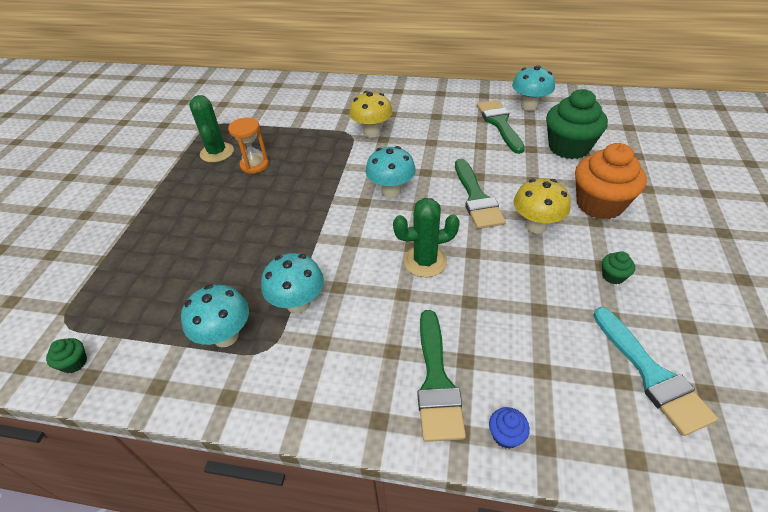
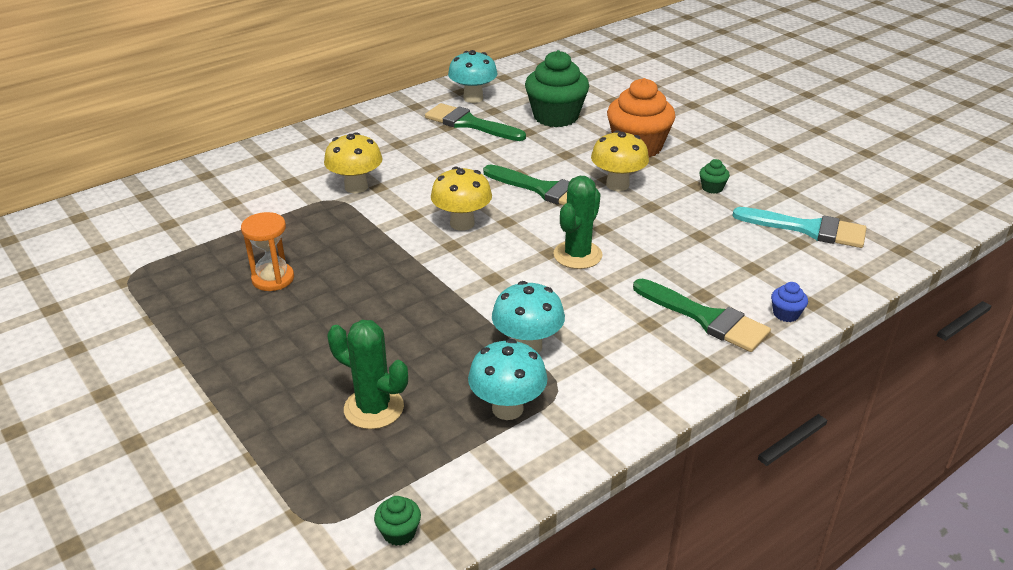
camera: 50 degrees left, 10 degrees down
(217, 152) = (198, 293): green cactus -> green cactus (374, 408)
(391, 191) = (462, 223): turquoise mushroom -> yellow mushroom

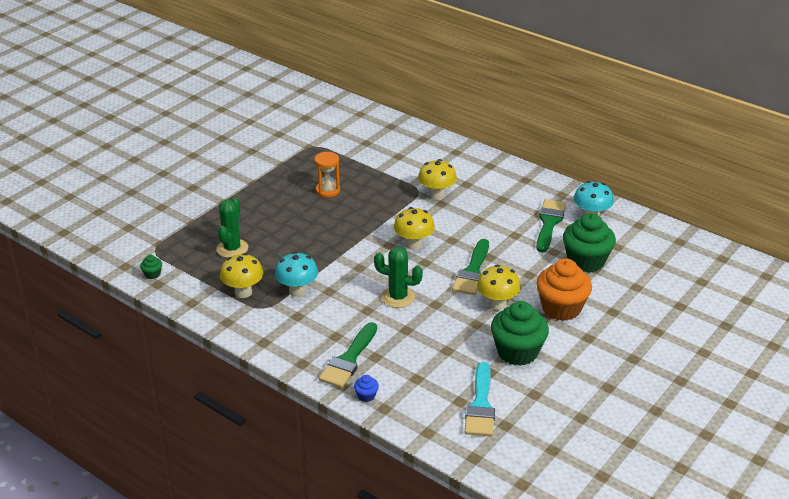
camera: 75 degrees right, 0 degrees up
(507, 408) = (243, 292): turquoise mushroom -> yellow mushroom
(712, 188) = (517, 352): green cupcake -> green cupcake, size x2.41

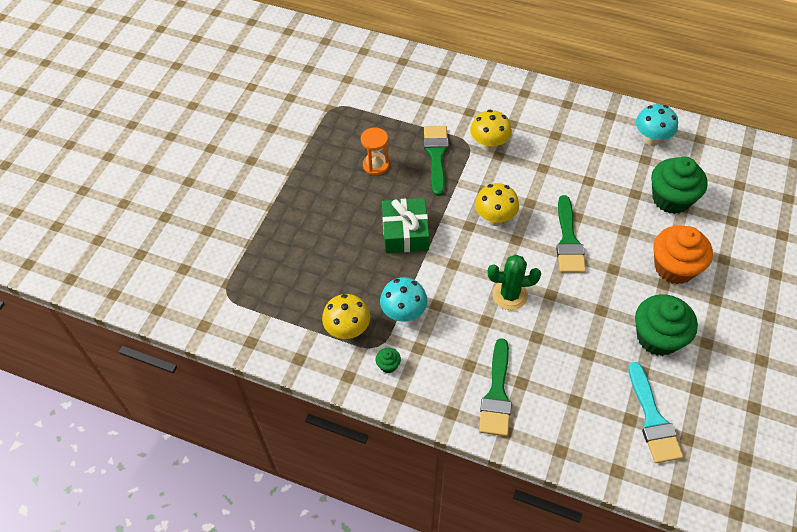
camera: 15 degrees left, 20 degrees up
(152, 274) = (239, 330): green cupcake -> green cupcake (388, 365)
(232, 249) = (310, 271): green cactus -> none
(328, 239) = (405, 232): none -> green gift
(366, 396) = (535, 439): blue cupcake -> none
(497, 304) = (611, 278): yellow mushroom -> none
(549, 223) = (614, 157): green brush -> green brush (436, 155)

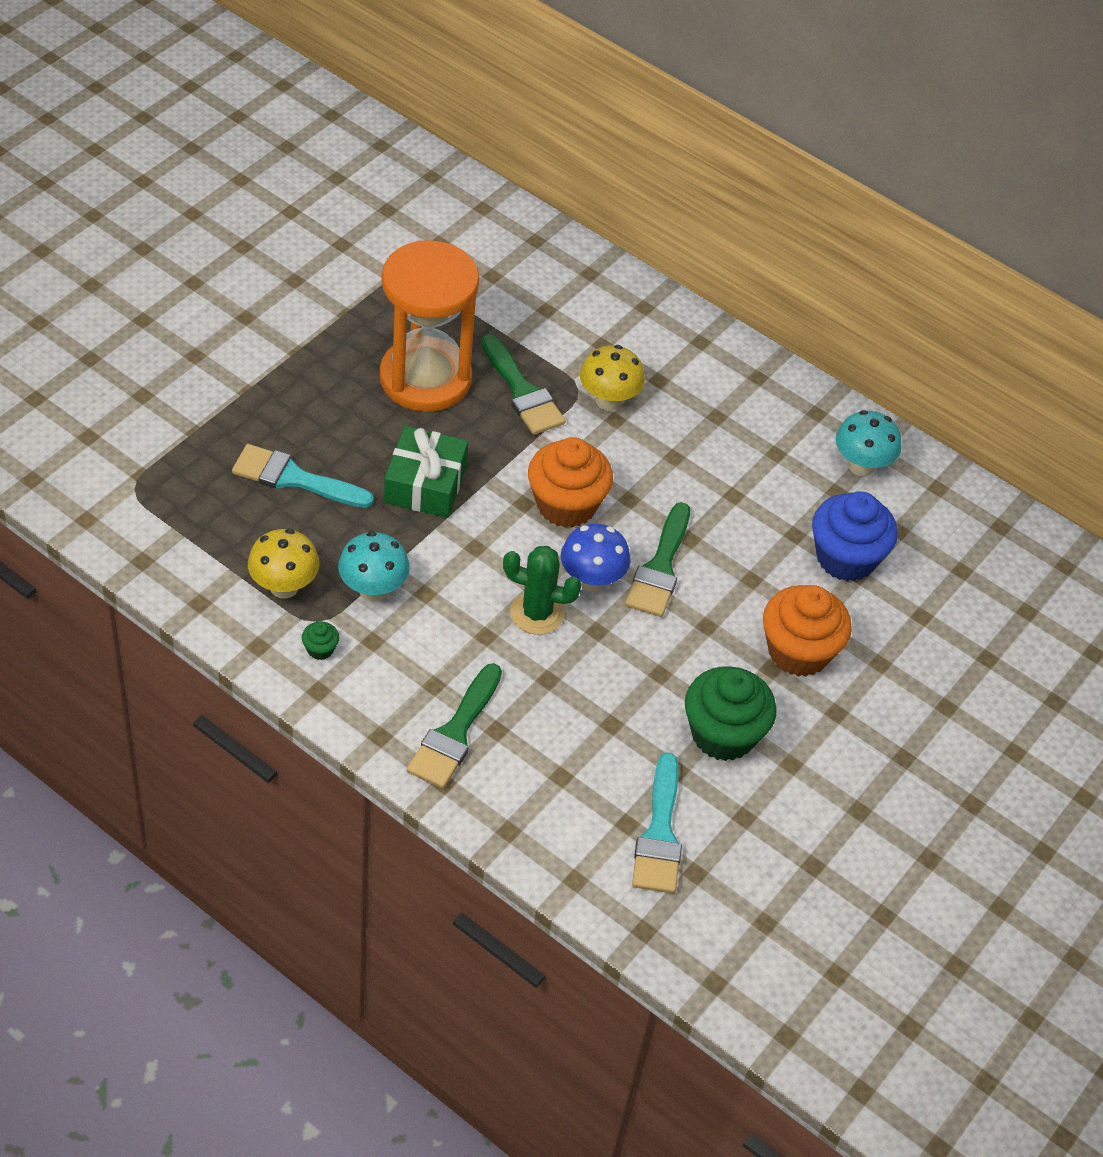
camera: 10 degrees right, 5 degrees down
(324, 255) = (294, 478): none -> turquoise brush
(375, 165) = (425, 378): orange hourglass -> orange hourglass, size x2.22
(436, 155) = (522, 391): green brush -> green brush turned 135 degrees clockwise
(495, 218) = (566, 505): yellow mushroom -> orange cupcake
(532, 262) = (591, 580): none -> blue mushroom
(671, 199) = (845, 558): green cupcake -> blue cupcake

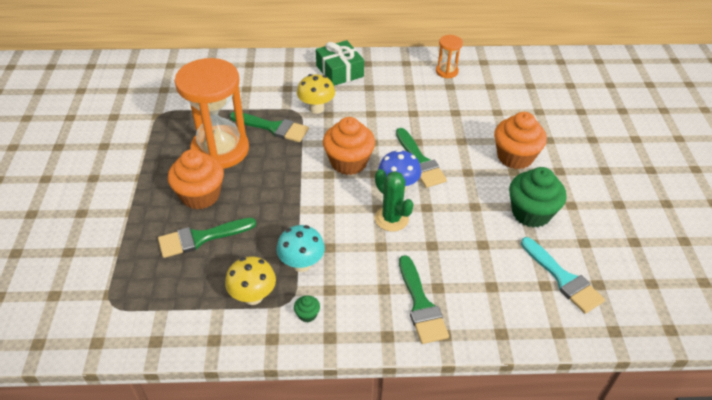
camera: 35 degrees left, 5 degrees down
(294, 478) = (201, 238): turquoise brush -> green brush
(344, 424) = (200, 195): none -> orange cupcake
(425, 484) = (272, 196): green gift -> green gift (339, 71)
(537, 613) = (391, 219): green cactus -> green cactus turned 75 degrees clockwise
(845, 558) = (485, 108): blue cupcake -> none
(861, 466) = (446, 71): turquoise mushroom -> orange hourglass

